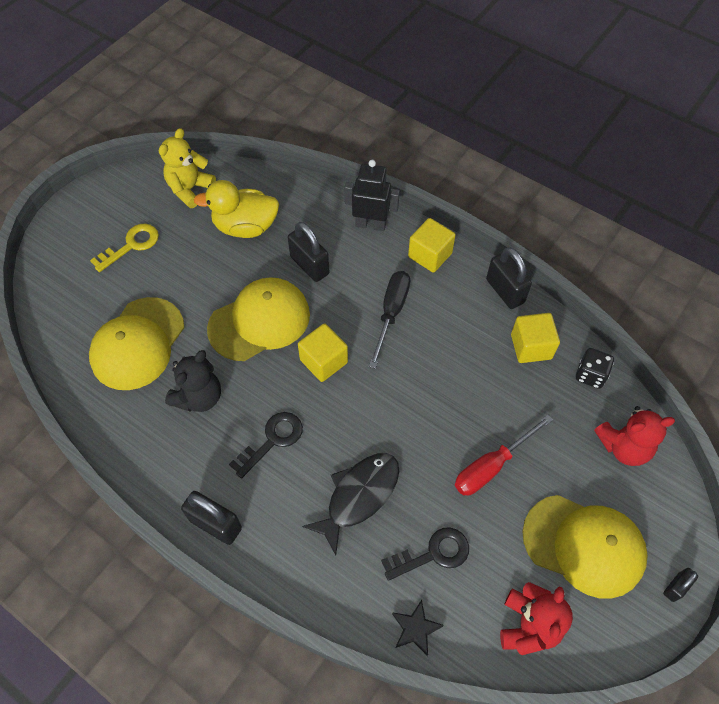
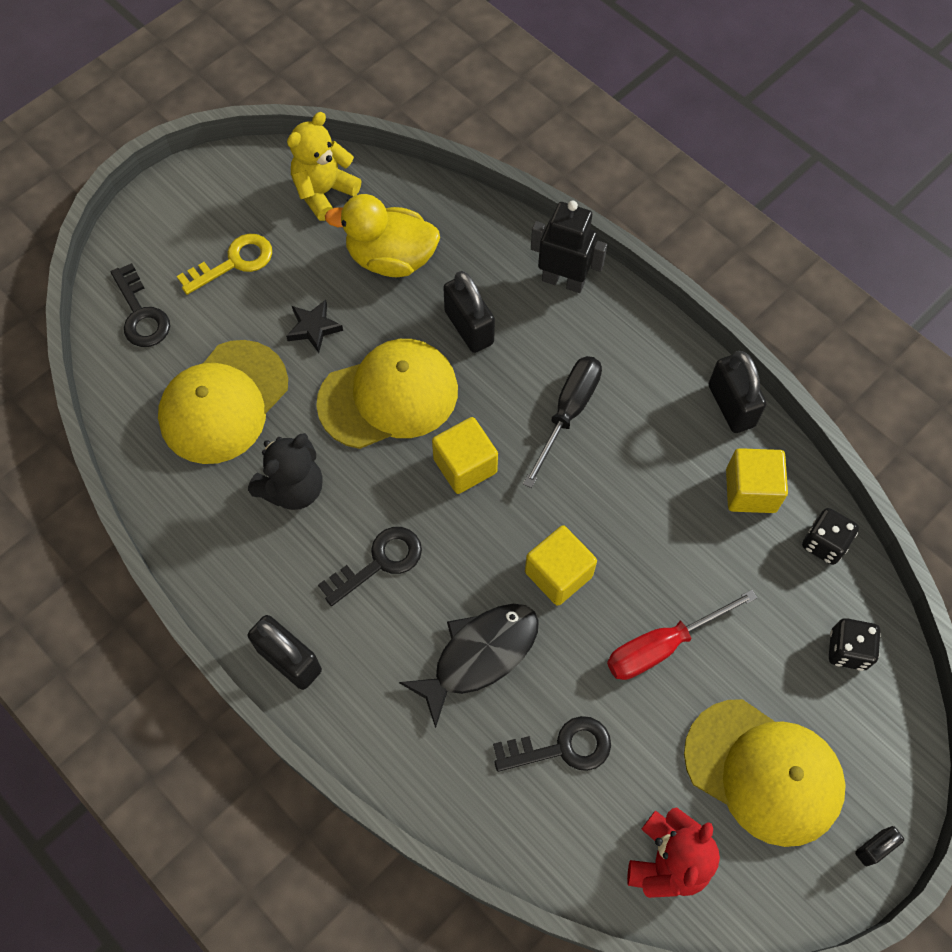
camera: 10 degrees right, 5 degrees up
(66, 290) = (141, 314): none -> black key
(415, 629) = (521, 839): black star -> black star (314, 328)
(430, 255) = (637, 338): yellow cube -> yellow cube (558, 574)
(624, 447) = (848, 650): red teddy bear -> black dice

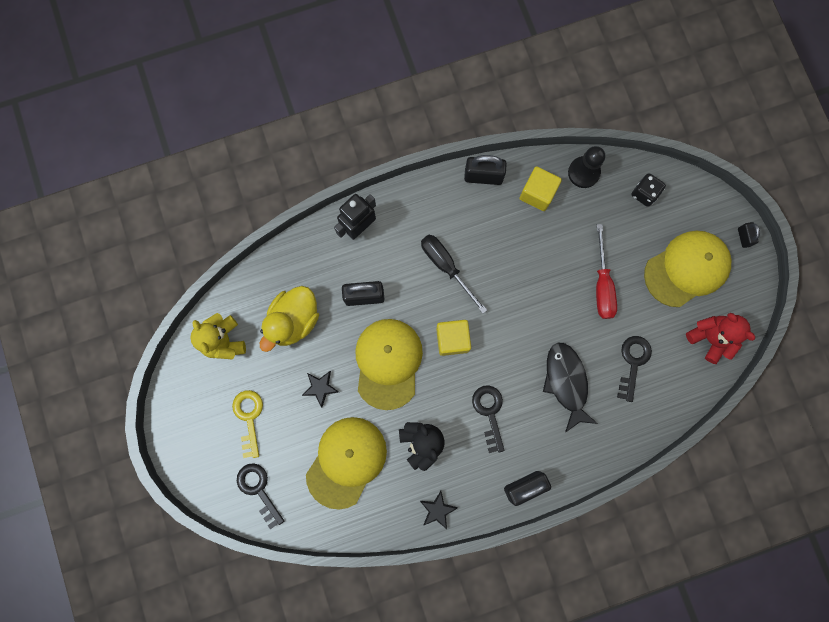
camera: 65 degrees left, 15 degrees up
(141, 314) = (259, 490): black key -> black key turned 120 degrees counterclockwise
(203, 550) = (437, 510): none -> black star
(224, 402) = (346, 462): yellow cap -> yellow cap turned 120 degrees counterclockwise
(558, 574) = (539, 319): yellow cube -> none
(824, 543) = (583, 172): black dice -> black pawn

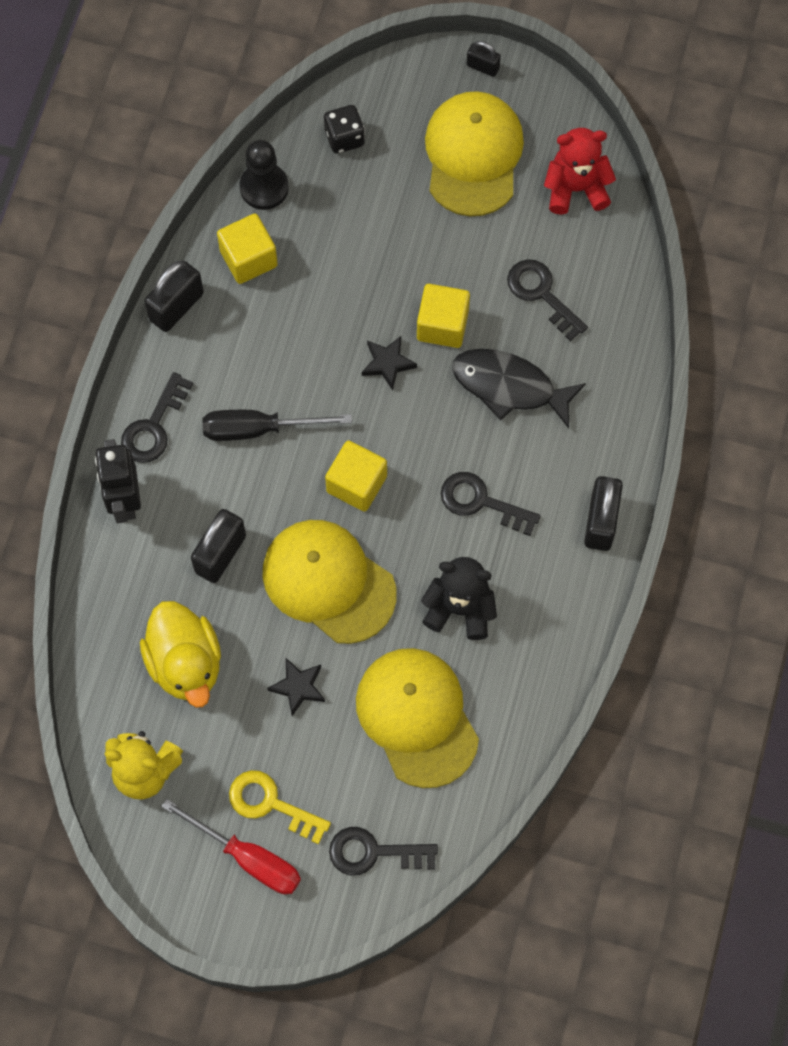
camera: 55 degrees left, 10 degrees down
(409, 212) = (154, 426): none -> black key
(437, 510) = (557, 645): black star -> black star (388, 363)
(575, 321) = (442, 325): none -> yellow cube
(602, 285) = (420, 263): red screwdriver -> red screwdriver (248, 858)

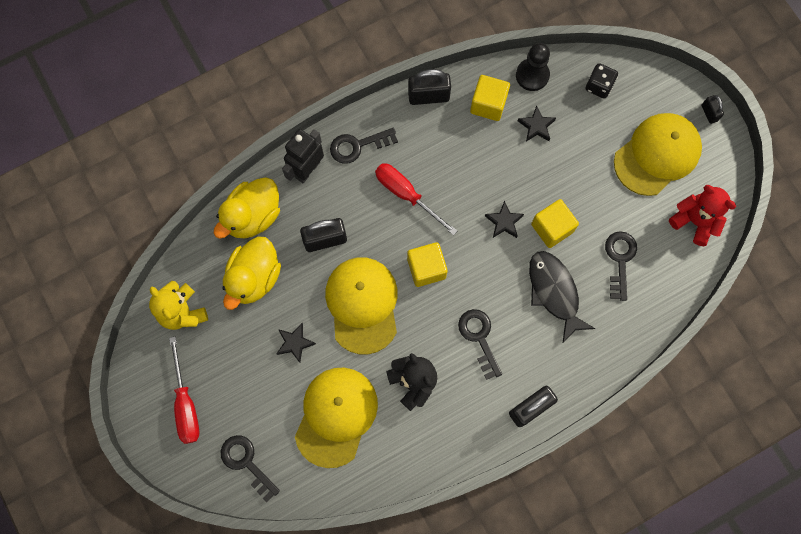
camera: 45 degrees right, 5 degrees up
(116, 602) = (253, 216): none -> yellow duck
(258, 429) = (406, 195): black screwdriver -> red screwdriver
(271, 804) = (223, 388): yellow key -> none
(322, 236) = (536, 126): none -> black star

